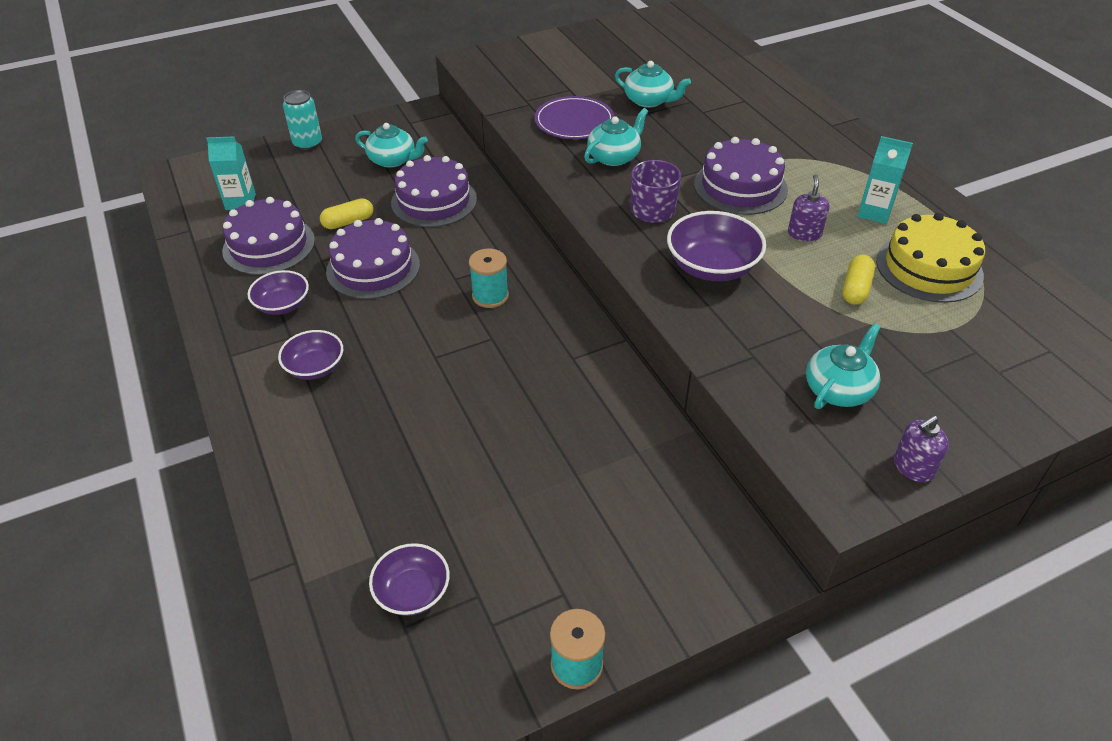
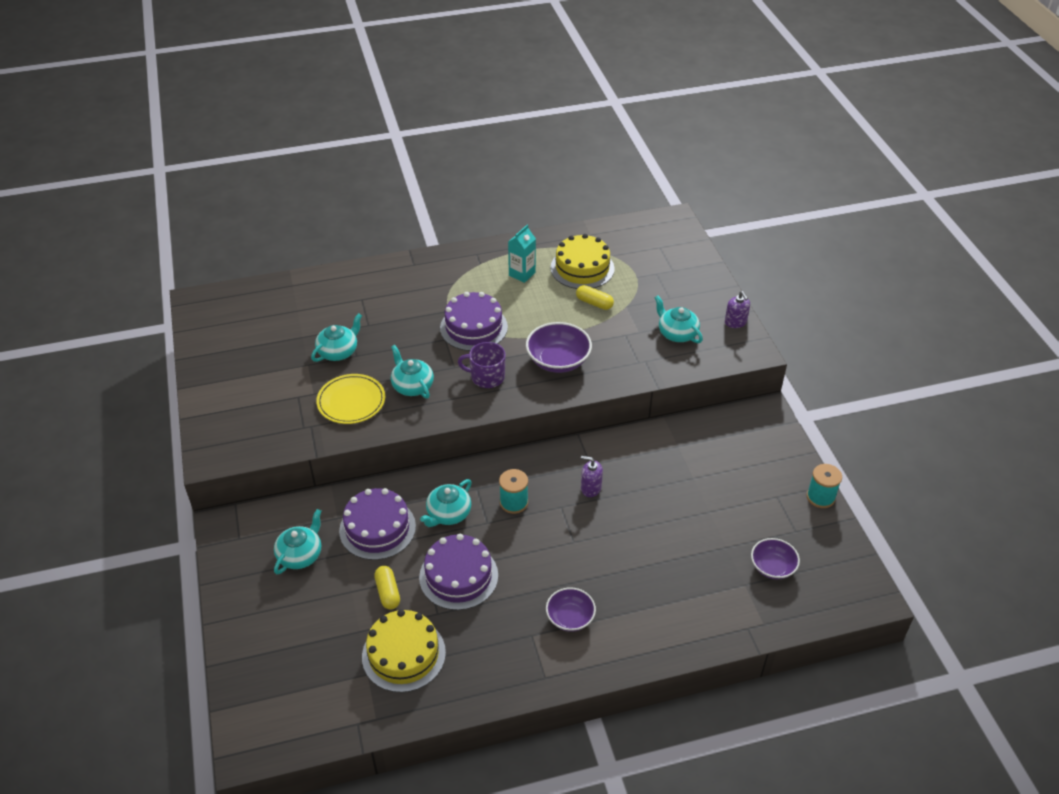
camera: 80 degrees left, 0 degrees up
(240, 202) = (325, 681): turquoise carton -> none
(269, 245) = (403, 654): purple cake -> yellow cake
(282, 305) = (490, 641): purple bowl -> none
(308, 143) = (240, 625): turquoise can -> none
(463, 247) = (448, 514): none -> turquoise teapot
(574, 121) = (351, 401): purple plate -> yellow plate
(804, 234) = (535, 310): purple soap dispenser -> purple soap dispenser (591, 488)

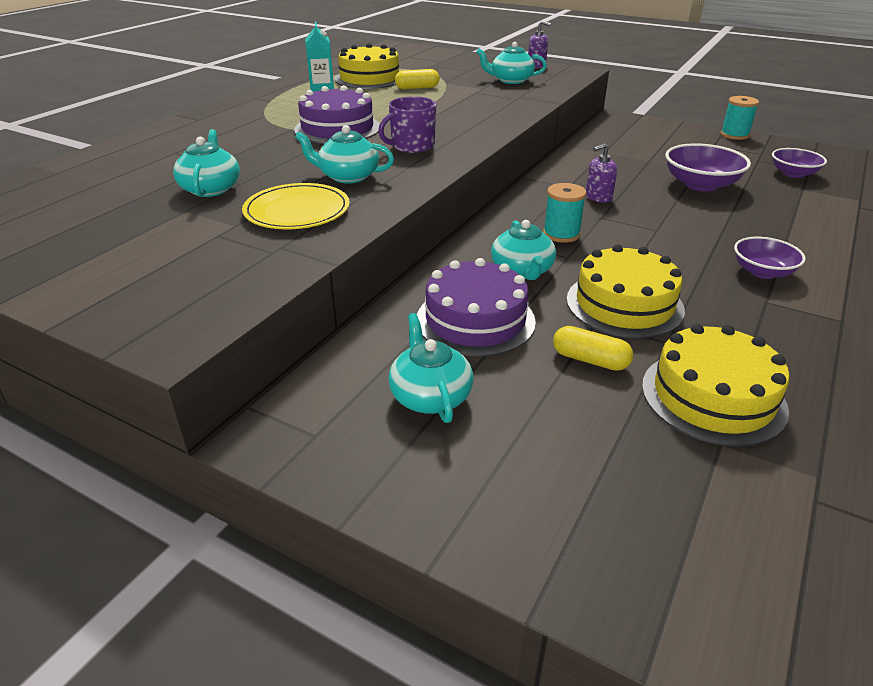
camera: 45 degrees left, 10 degrees down
(458, 576) = (624, 304): purple cake -> yellow cake
(558, 360) = (454, 118): purple bowl -> purple bowl (700, 185)

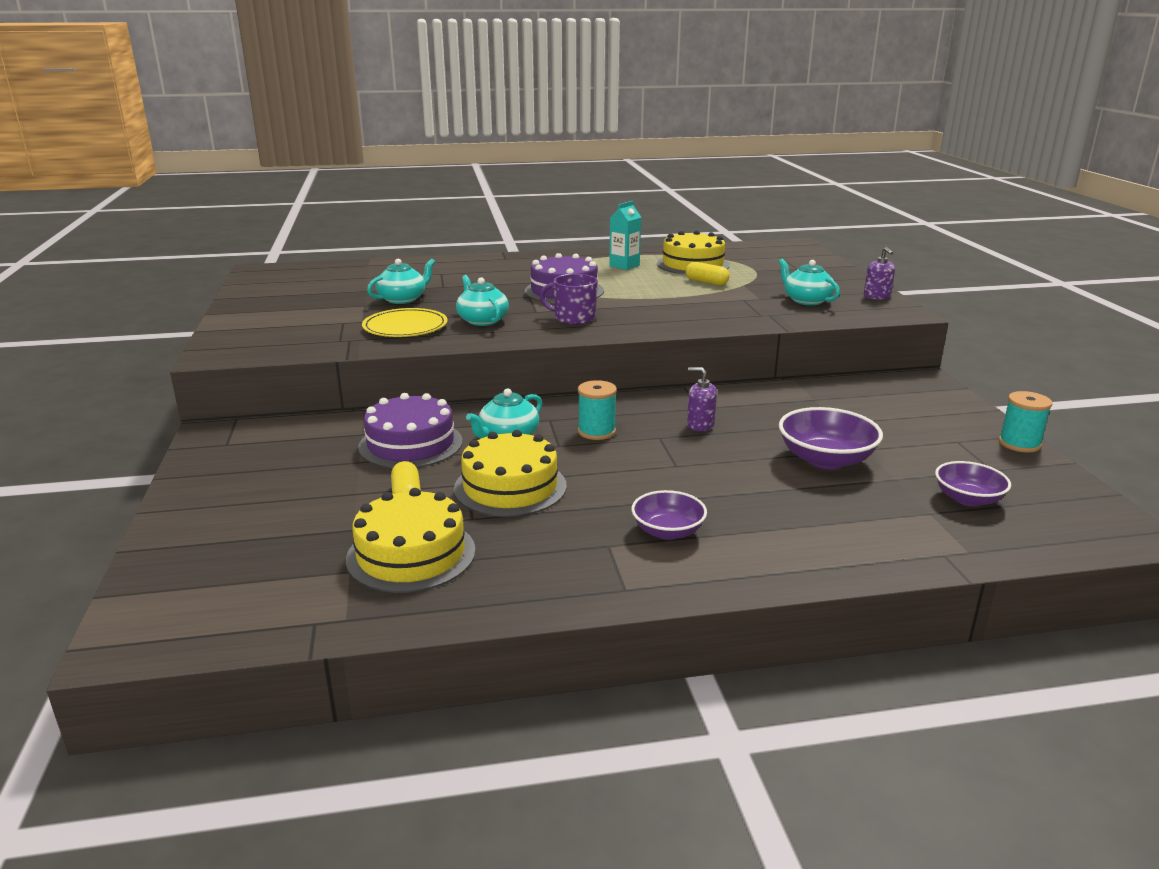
camera: 50 degrees right, 10 degrees down
(430, 396) = (300, 460): turquoise teapot -> none

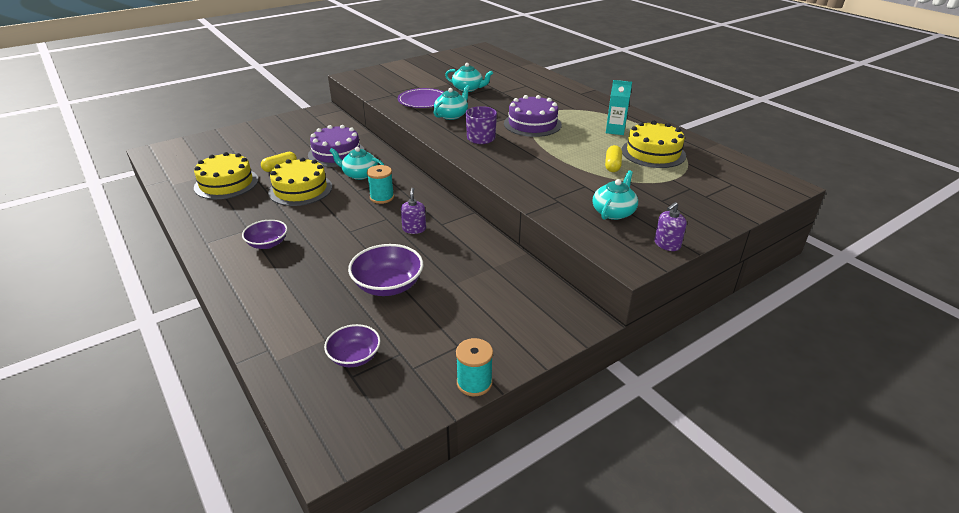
camera: 65 degrees right, 10 degrees up
(405, 327) = (423, 101): yellow plate -> purple plate

